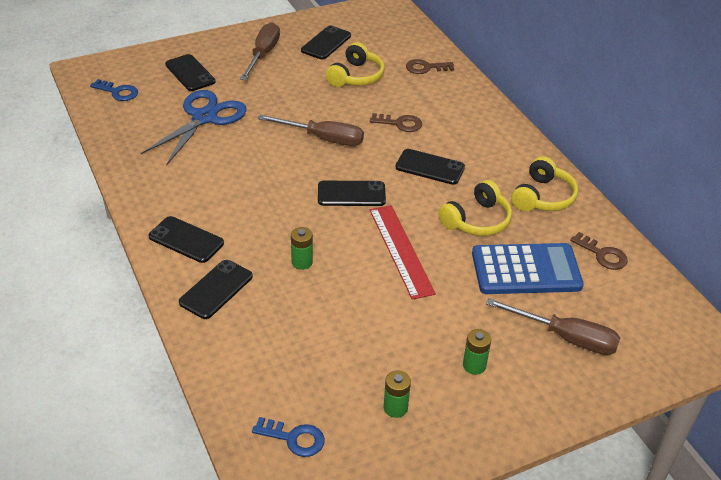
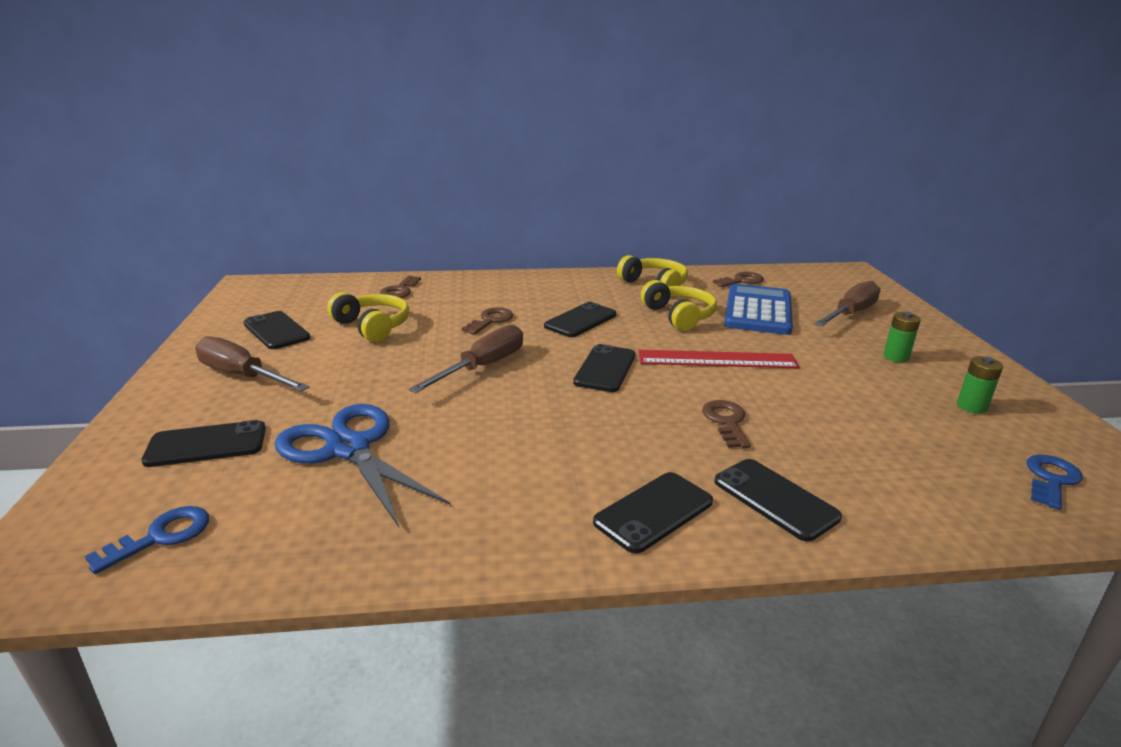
camera: 70 degrees left, 15 degrees down
(302, 262) = (726, 421): green battery -> brown key

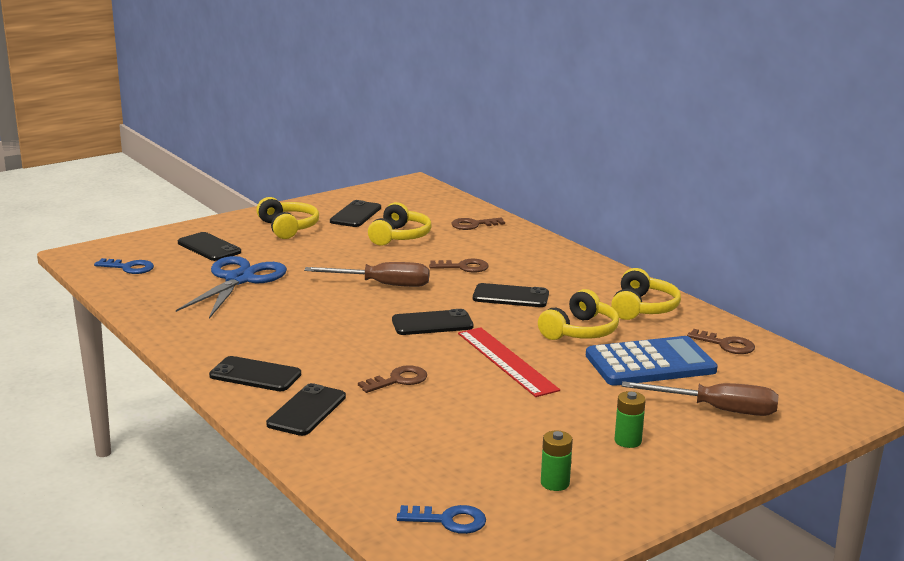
camera: 60 degrees right, 5 degrees down
(242, 375) = (288, 228): brown screwdriver -> yellow headphones

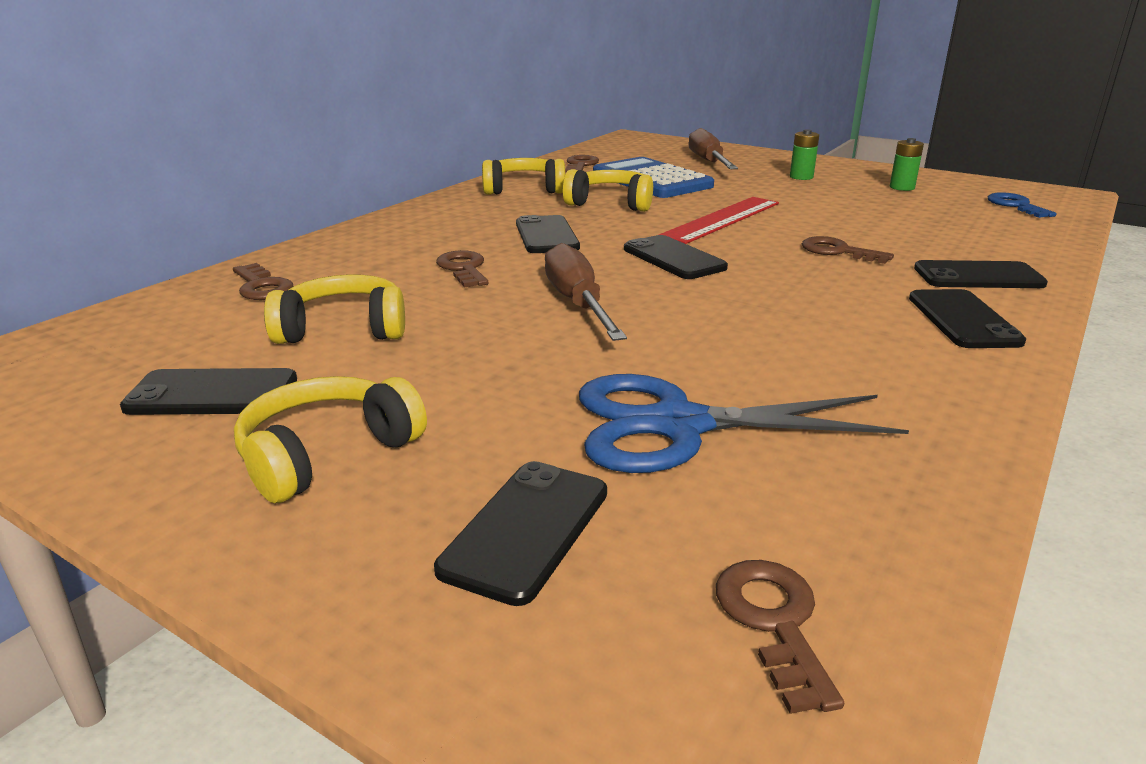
camera: 110 degrees left, 5 degrees up
(129, 268) = (774, 622): blue key -> brown key

